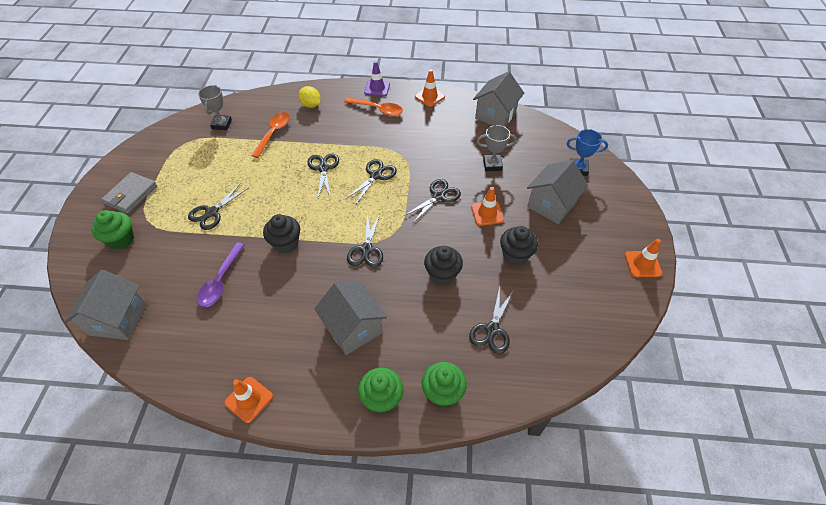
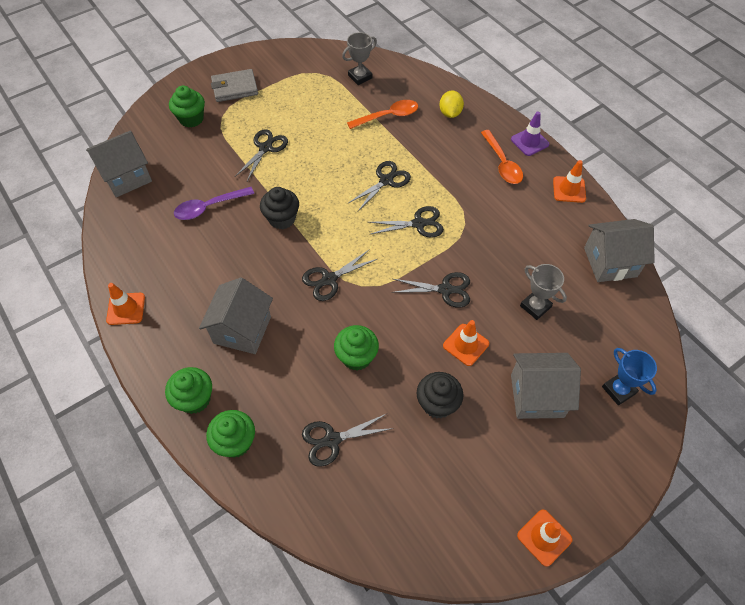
camera: 50 degrees right, 5 degrees up
(212, 212) = (265, 148): black scissors -> black scissors turned 120 degrees clockwise
(442, 274) = (356, 357): black cupcake -> green cupcake

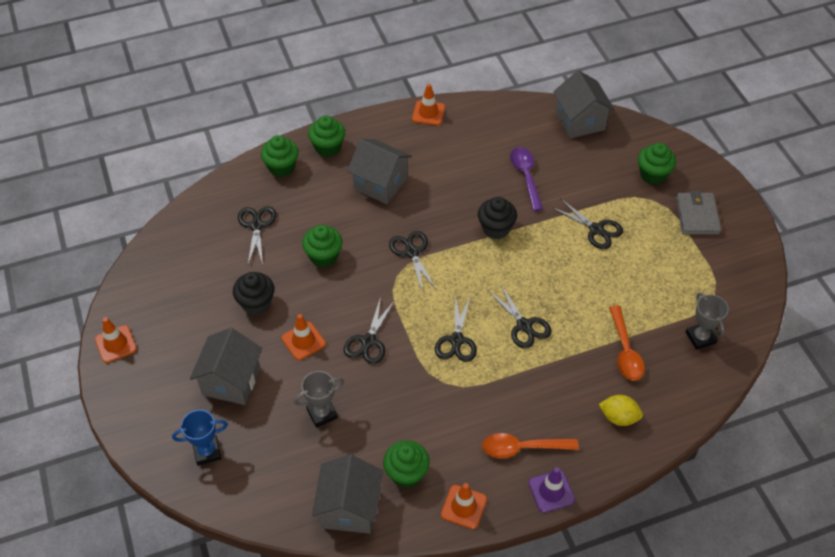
camera: 105 degrees right, 5 degrees down
(560, 231) = (406, 473): none -> green cupcake

